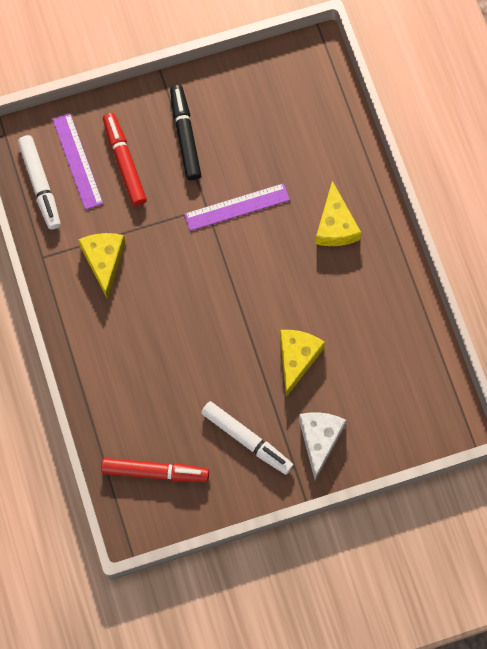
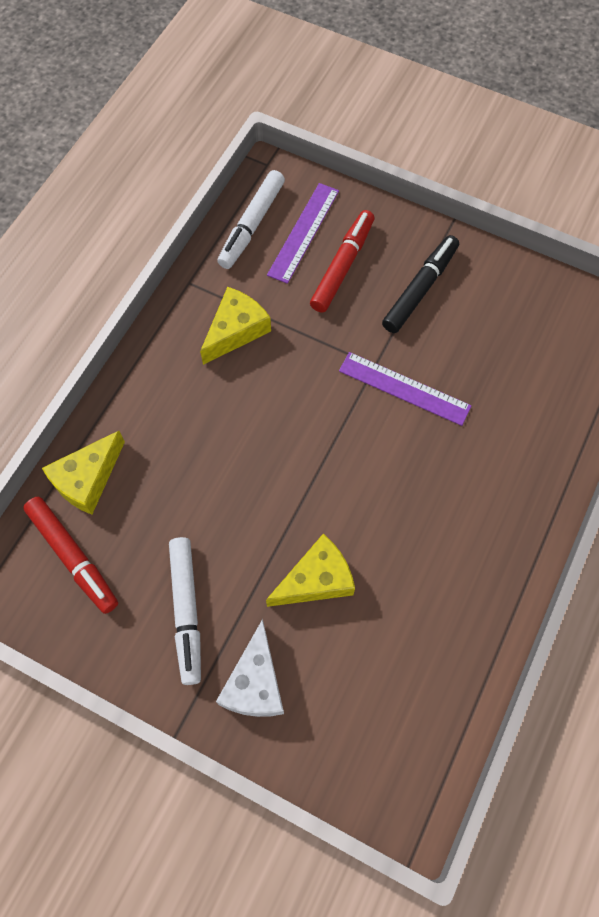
camera: 45 degrees right, 5 degrees down
(319, 440) = (255, 683): white cheese -> white cheese turned 135 degrees clockwise
(335, 225) = (483, 488): yellow cheese -> yellow cheese (87, 479)

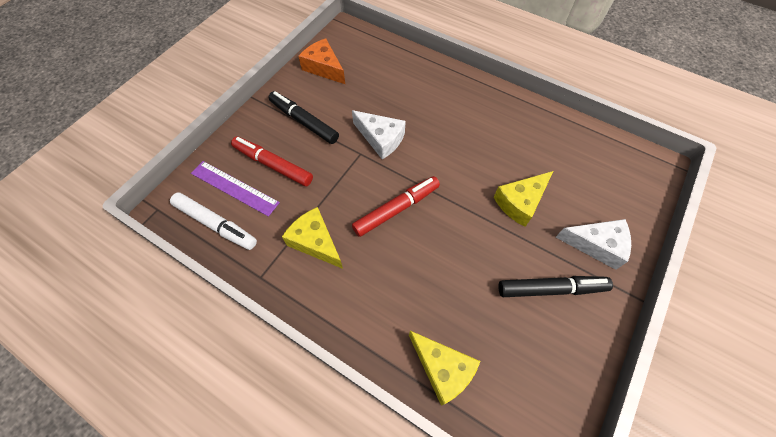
camera: 85 degrees left, 5 degrees down
(73, 556) = (513, 381): red marker -> red marker (396, 209)
(187, 610) = (550, 289): white marker -> black marker
(316, 580) = (520, 202): yellow cheese -> yellow cheese turned 105 degrees counterclockwise
(404, 388) = (381, 139): purple ruler -> white cheese
(529, 298) = (324, 68): none -> orange cheese

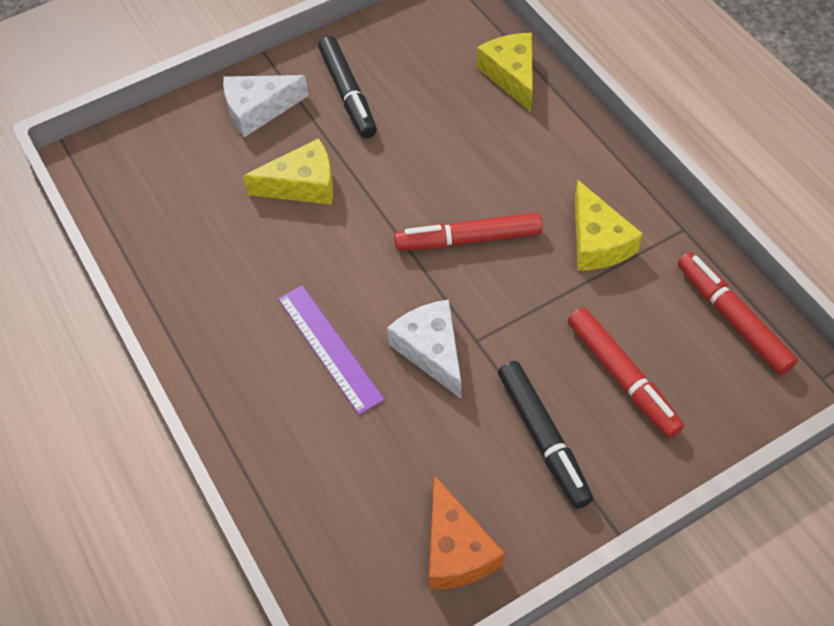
camera: 150 degrees left, 5 degrees down
(215, 224) = (732, 319): white marker -> red marker
(234, 188) = (694, 363): purple ruler -> purple ruler (330, 348)
(550, 289) = (348, 93): black marker -> black marker turned 135 degrees counterclockwise
(596, 245) = (258, 110): white cheese -> white cheese turned 60 degrees counterclockwise

